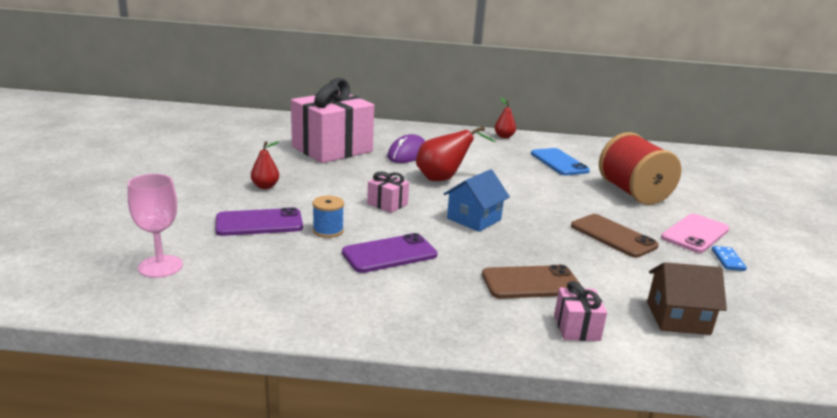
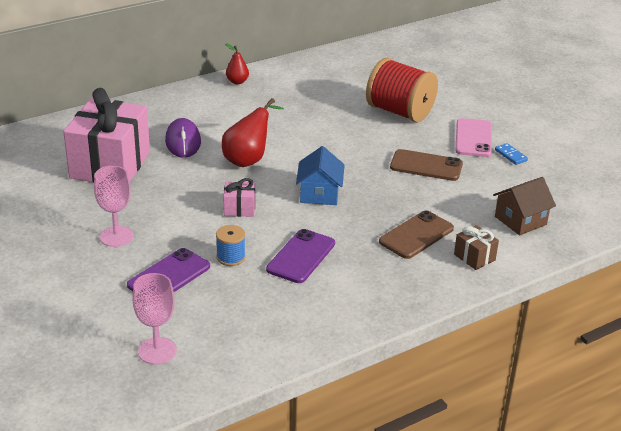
camera: 35 degrees left, 10 degrees up
(265, 186) = (116, 236): red pear -> pink goblet
(559, 162) = (315, 98): blue phone -> none
(576, 328) = (474, 257): pink gift -> brown gift

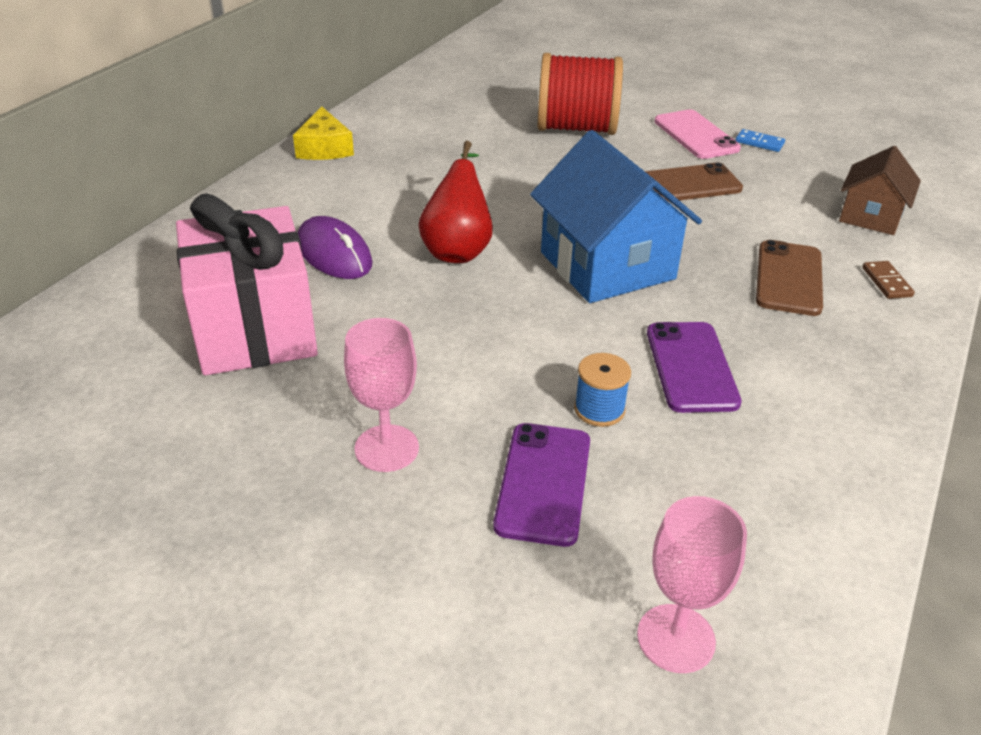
camera: 30 degrees left, 5 degrees up
(237, 82) = (324, 148): red pear -> yellow cheese
(239, 209) = (526, 327): pink gift -> none
(319, 194) = (607, 265): blue house -> blue house, size x1.73
(474, 257) = (887, 282): brown gift -> brown domino

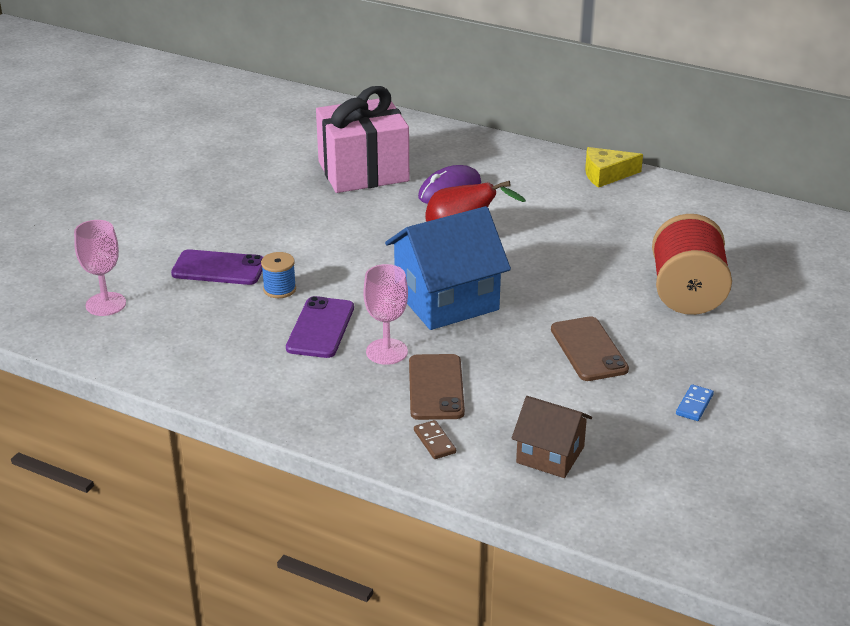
camera: 90 degrees right, 5 degrees down
(386, 448) = (253, 220): pink goblet -> pink goblet (386, 352)
(691, 367) = (320, 328): purple phone -> purple phone turned 75 degrees counterclockwise
(696, 135) = (697, 364): pink phone -> none
(789, 278) = (436, 387): brown phone -> brown phone turned 75 degrees clockwise
(887, 282) = (434, 442): brown domino -> brown domino turned 75 degrees clockwise

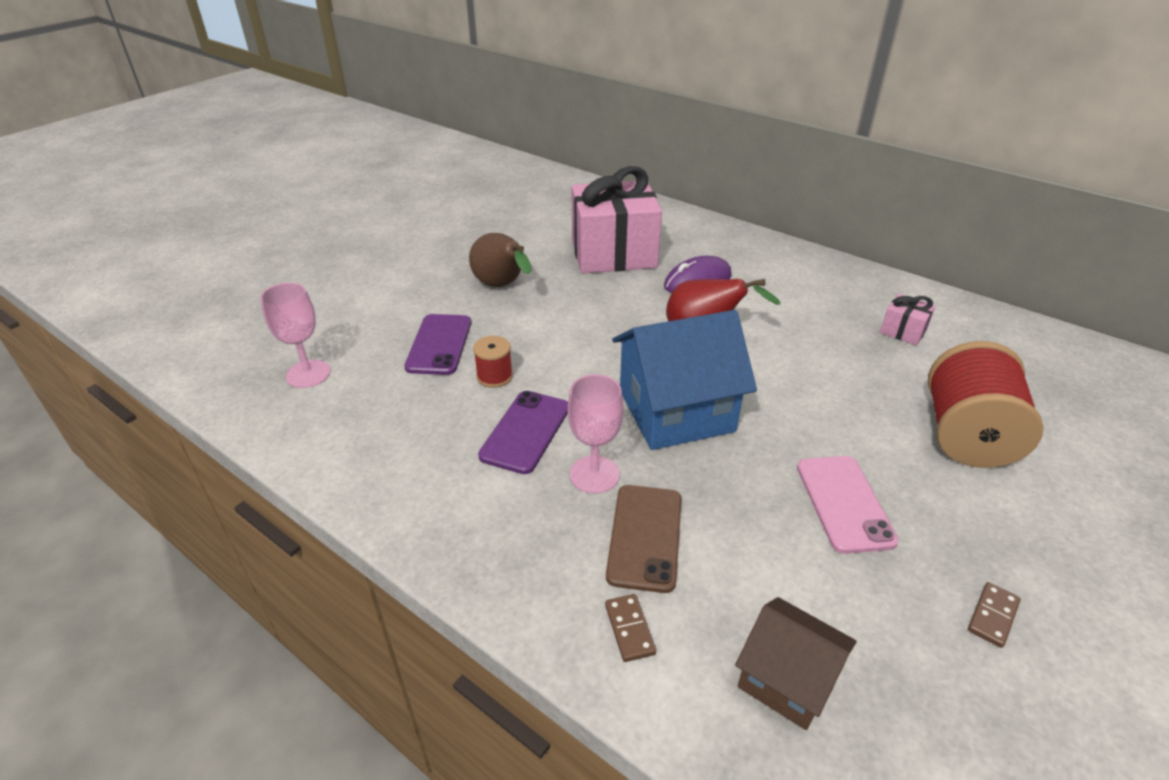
camera: 10 degrees right, 5 degrees up
(219, 268) = (439, 344): purple phone -> purple phone turned 75 degrees clockwise
(261, 212) = (502, 286): none -> brown pear
(279, 289) = (494, 376): blue spool -> red spool
(588, 349) = (844, 503): brown phone -> pink phone
(606, 174) = (864, 279): yellow cheese -> none
(639, 217) = (903, 331): none -> pink gift
(694, 405) = (992, 616): blue domino -> brown domino

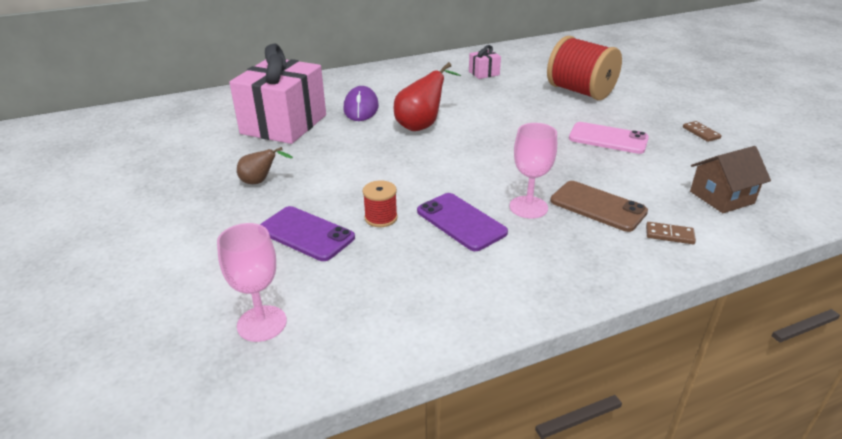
camera: 60 degrees left, 5 degrees down
(502, 286) = (260, 181): brown pear -> brown pear, size x0.59
(676, 411) = (490, 159): blue house -> none

